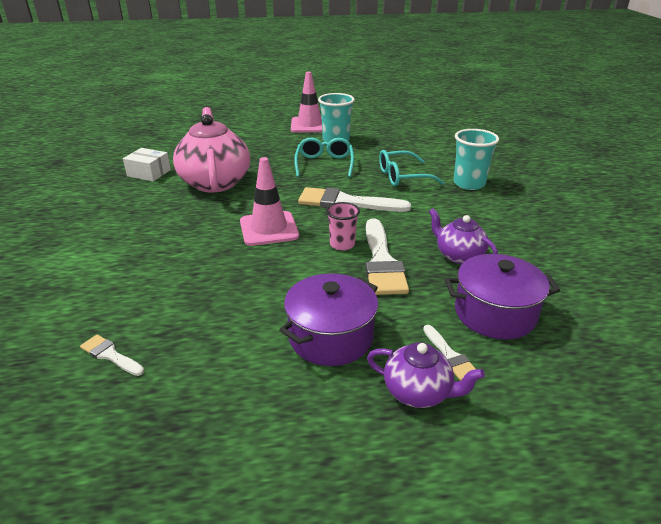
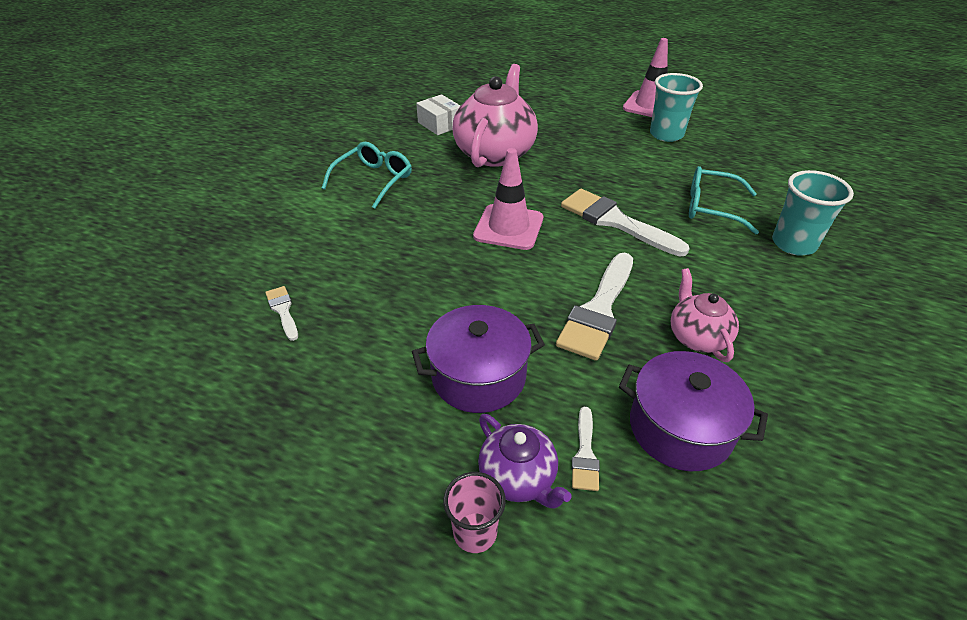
camera: 30 degrees right, 10 degrees up
(324, 164) = (628, 163): turquoise glasses -> turquoise glasses (374, 180)
(342, 244) = (571, 273): pink cup -> pink cup (475, 532)
(458, 255) = (697, 337): purple teapot -> pink teapot

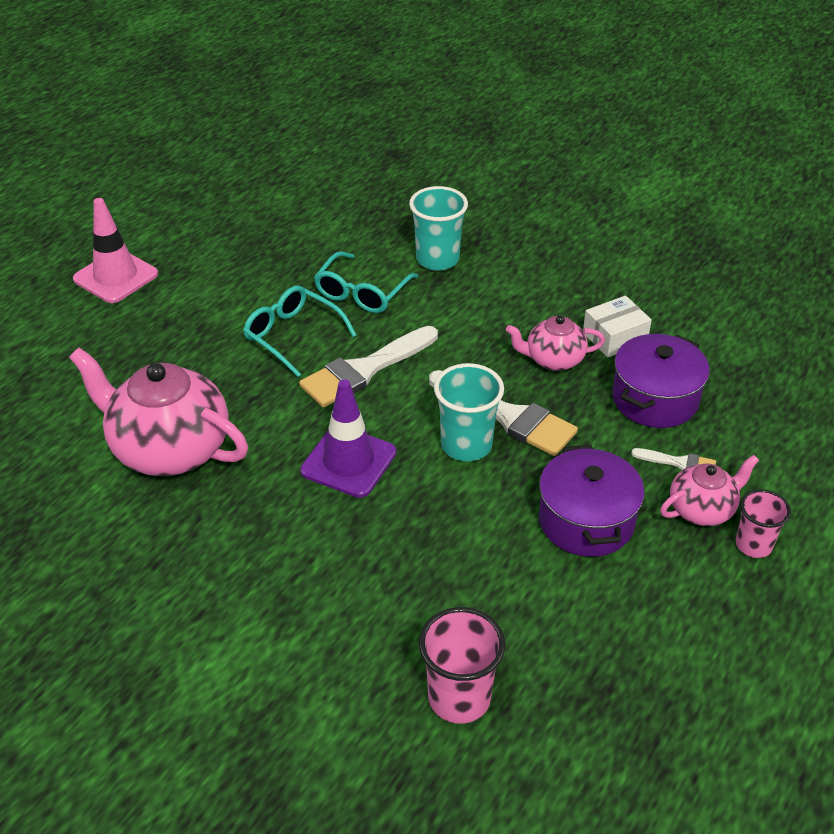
camera: 80 degrees left, 0 degrees up
(283, 310) = (459, 698): white brush -> pink cup
(374, 180) = (187, 593): turquoise glasses -> turquoise glasses (292, 336)
(440, 124) = (52, 501): white box -> white box (614, 337)
(508, 227) = (348, 462): pink traffic cone -> purple traffic cone
(518, 478) = (702, 509): purple teapot -> pink teapot
(666, 134) = (197, 283): turquoise cup -> turquoise cup (466, 445)

